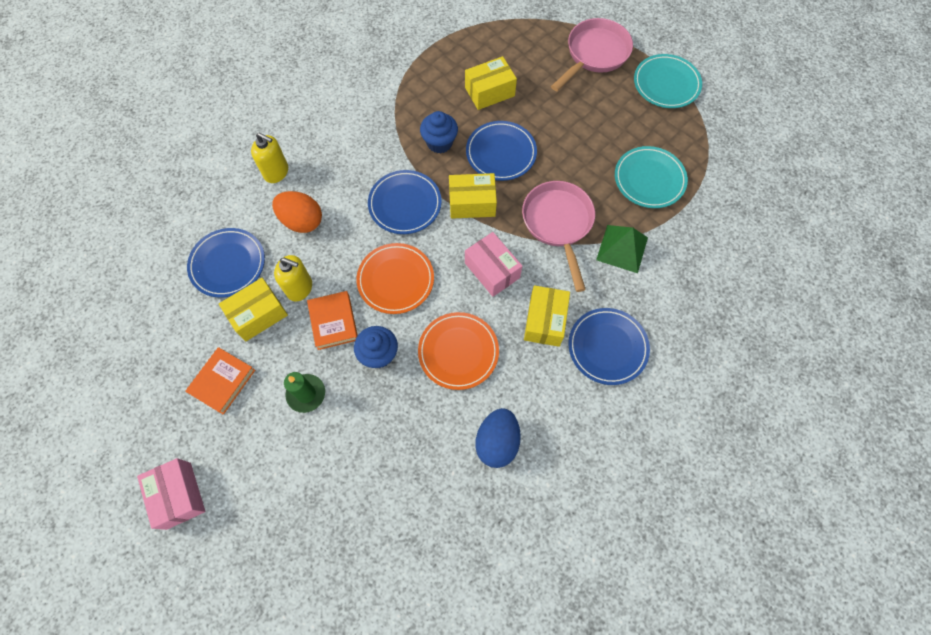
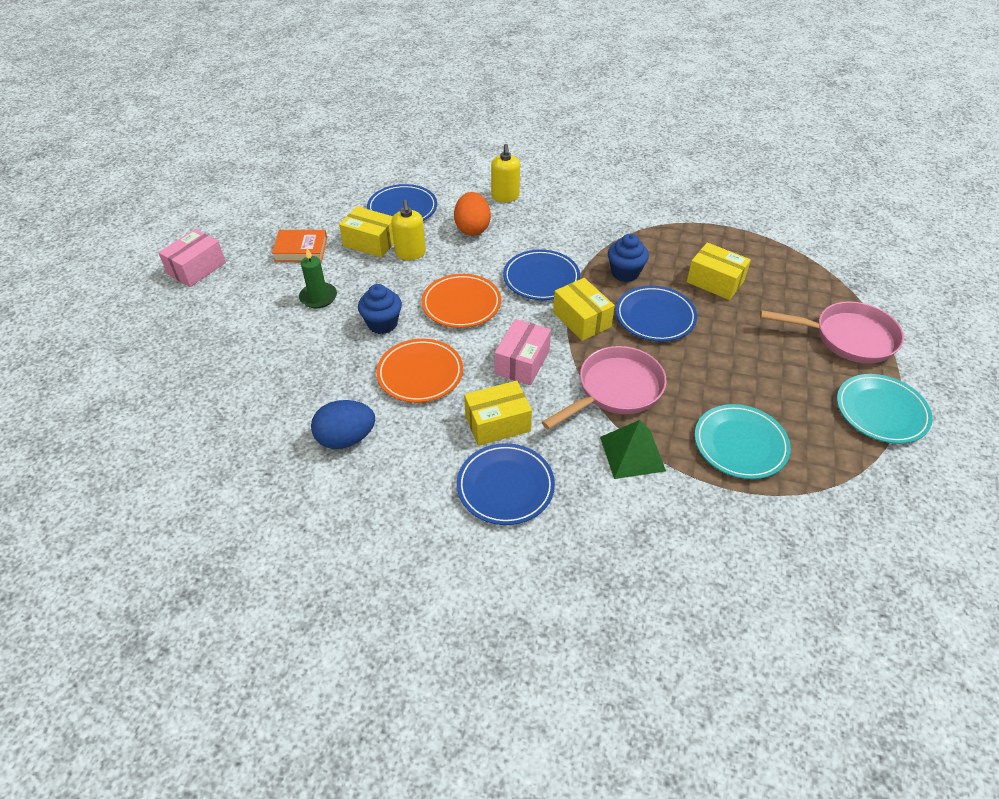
camera: 60 degrees right, 20 degrees down
(333, 322) = (394, 285): orange book -> none

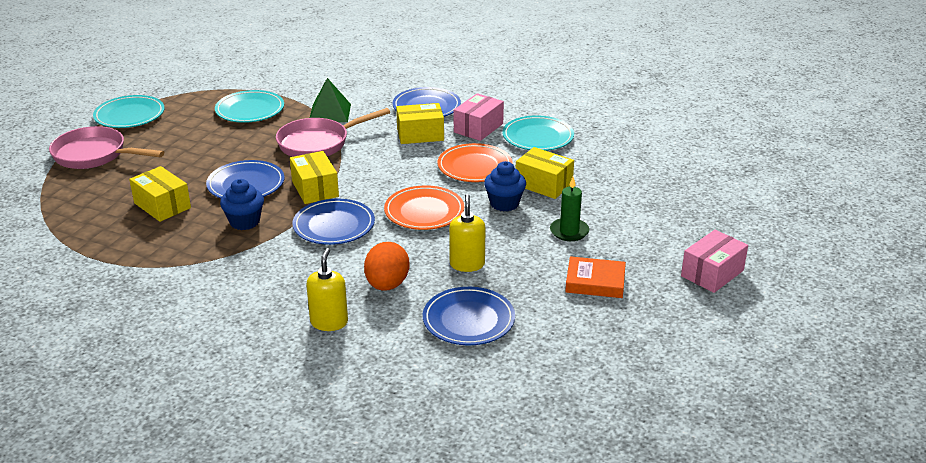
camera: 170 degrees left, 15 degrees down
(346, 438) = (538, 137): blue egg -> turquoise plate
(370, 242) = (512, 281): yellow box -> yellow box (543, 184)
(522, 362) = (385, 166): pink box -> pink box (478, 128)

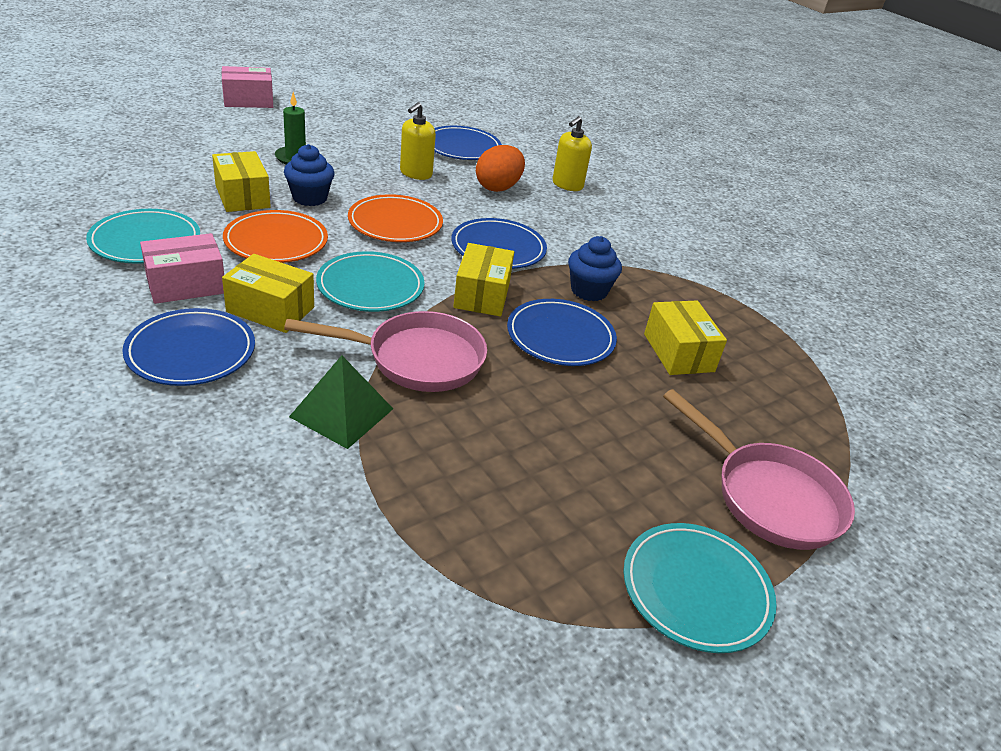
camera: 155 degrees left, 5 degrees up
(250, 110) = (464, 487): turquoise plate -> turquoise plate (370, 286)
(595, 282) = (338, 128): orange book -> none

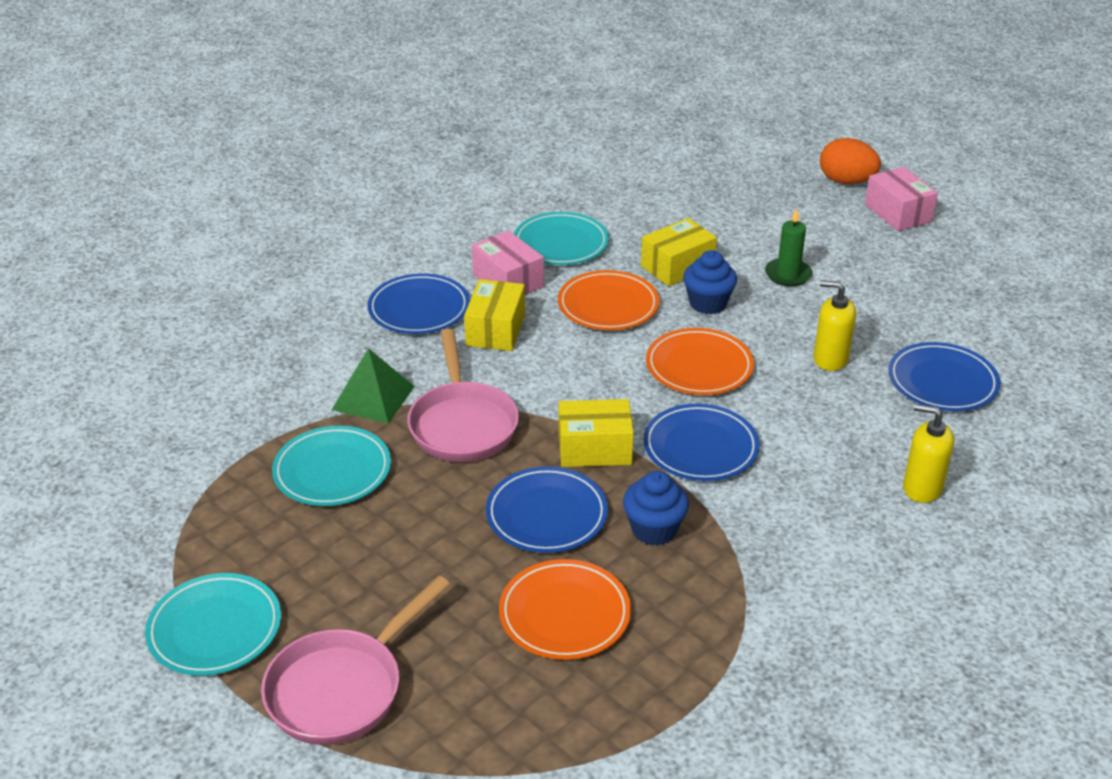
camera: 85 degrees right, 0 degrees up
(370, 286) = (565, 375): turquoise plate -> turquoise plate (332, 471)
(498, 187) = (855, 427): orange egg -> orange egg (846, 181)
(678, 352) = (564, 614): yellow box -> orange plate

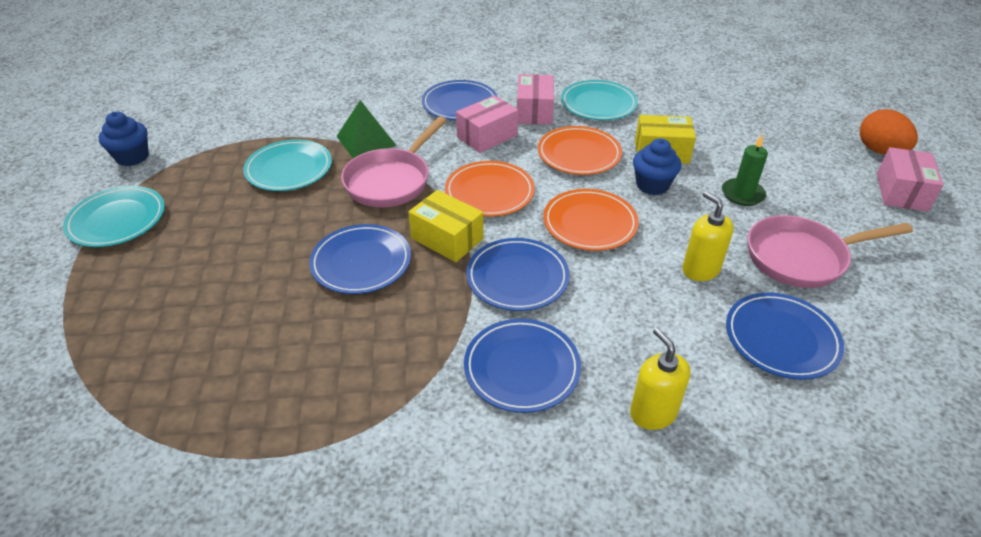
camera: 40 degrees right, 5 degrees up
(342, 688) = (117, 293): pink pan -> pink pan (802, 257)
(496, 330) = (487, 136): yellow box -> pink box
(564, 614) = (282, 332): orange plate -> orange plate (489, 192)
(654, 530) = (411, 314): blue cupcake -> blue cupcake (132, 157)
(796, 515) = (522, 368): none -> blue plate

